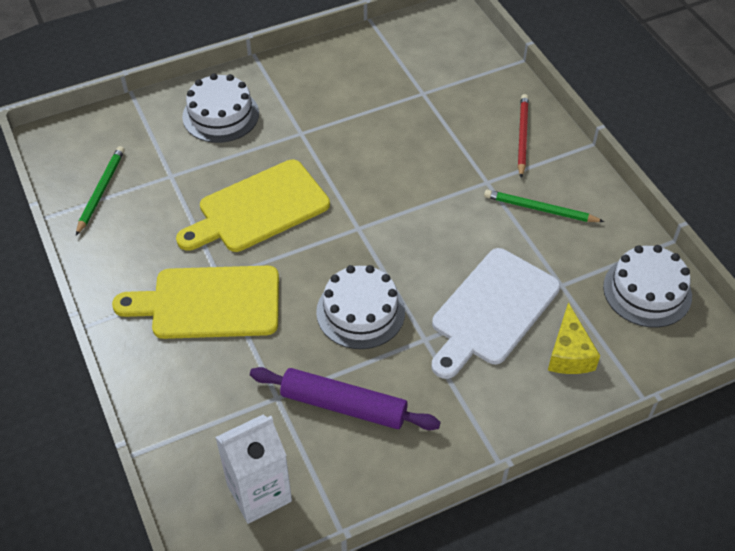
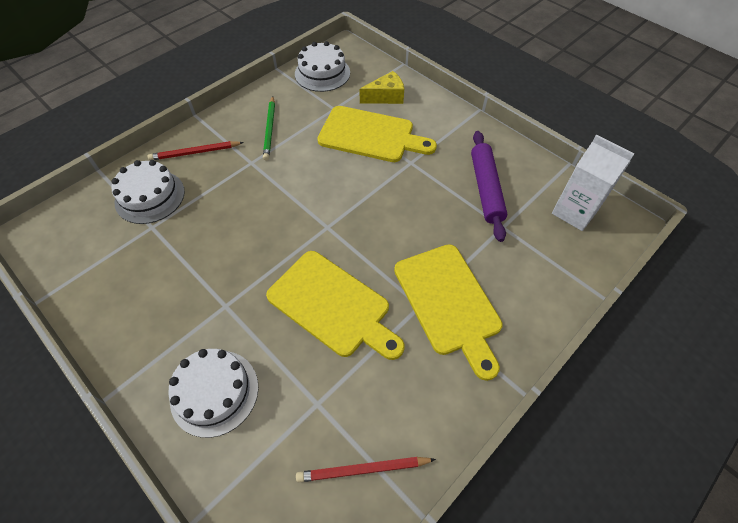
camera: 110 degrees left, 5 degrees up
(101, 191) = (363, 470): green pencil -> red pencil
(360, 312) = (406, 202): white cake -> white cake (150, 196)
(492, 310) = (370, 135): white cutting board -> yellow cutting board

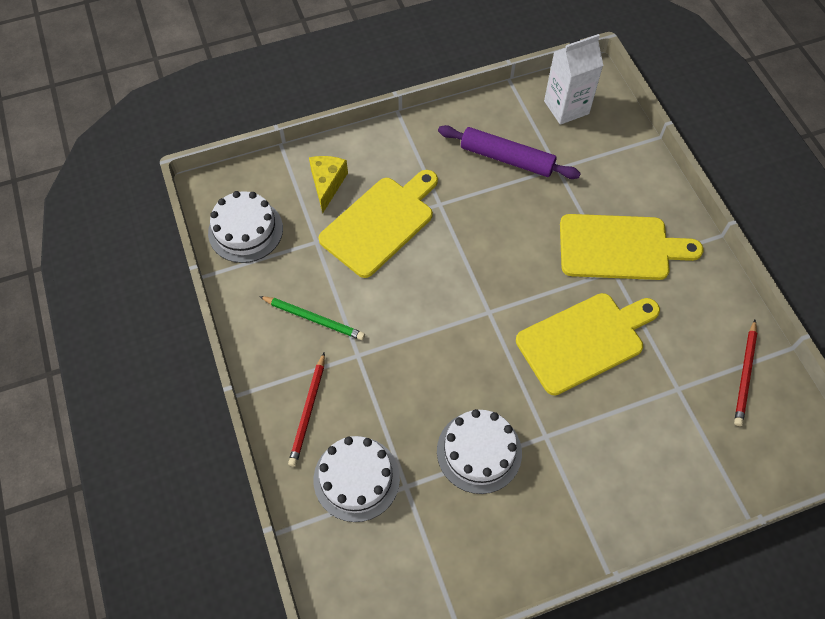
camera: 65 degrees left, 5 degrees up
(214, 392) = (637, 470): white cake -> white cake (479, 451)

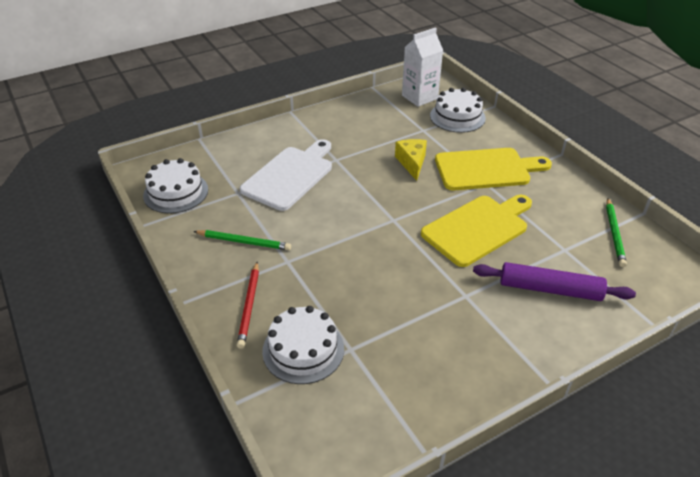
camera: 10 degrees left, 20 degrees down
(327, 184) = (241, 157): yellow cheese -> yellow cheese (412, 163)
(380, 223) = (290, 176): yellow cutting board -> white cutting board
(479, 451) = (410, 314): white cake -> white cake (457, 117)
(507, 158) = (382, 128): purple rolling pin -> purple rolling pin (550, 289)
(745, 374) = (614, 234): red pencil -> green pencil

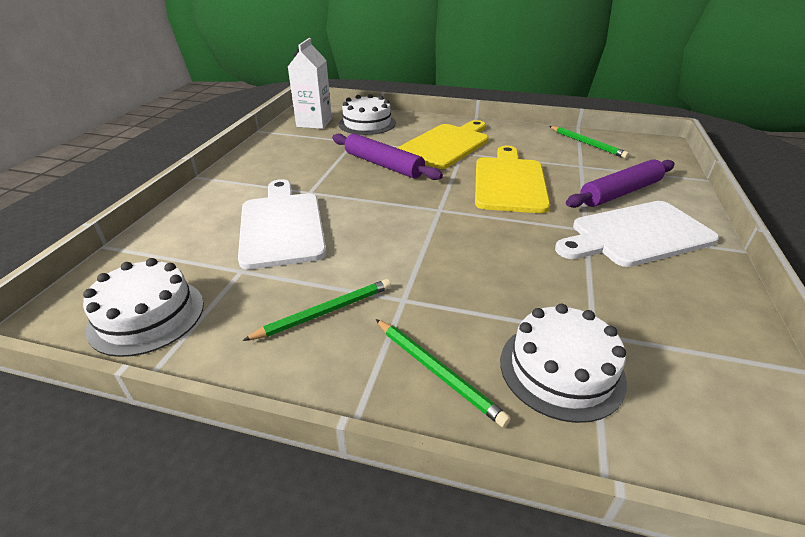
camera: 45 degrees left, 5 degrees down
(249, 306) = (437, 371): red pencil -> green pencil
(412, 163) = (383, 165): yellow cheese -> purple rolling pin
(494, 323) = (636, 234): none -> white cutting board

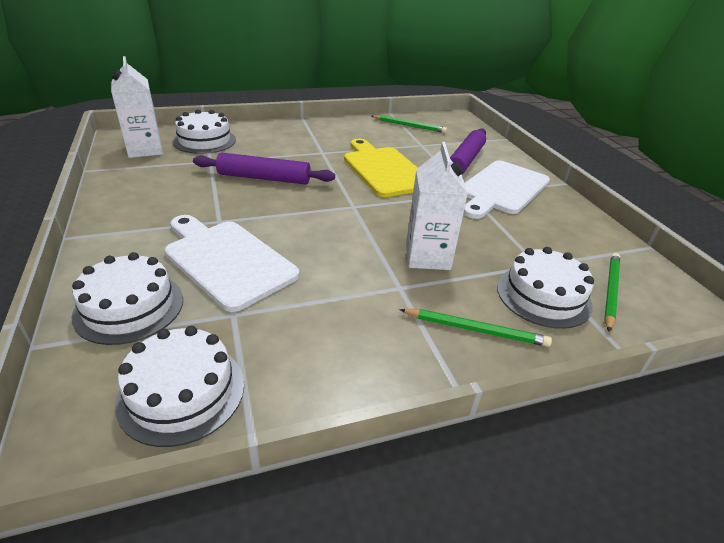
camera: 35 degrees left, 0 degrees up
(181, 239) = (129, 307): none -> white cake
(325, 312) = (350, 320): green pencil -> green pencil (610, 291)
(446, 145) = (302, 148): yellow cutting board -> none
(464, 279) = (427, 256): none -> white carton

